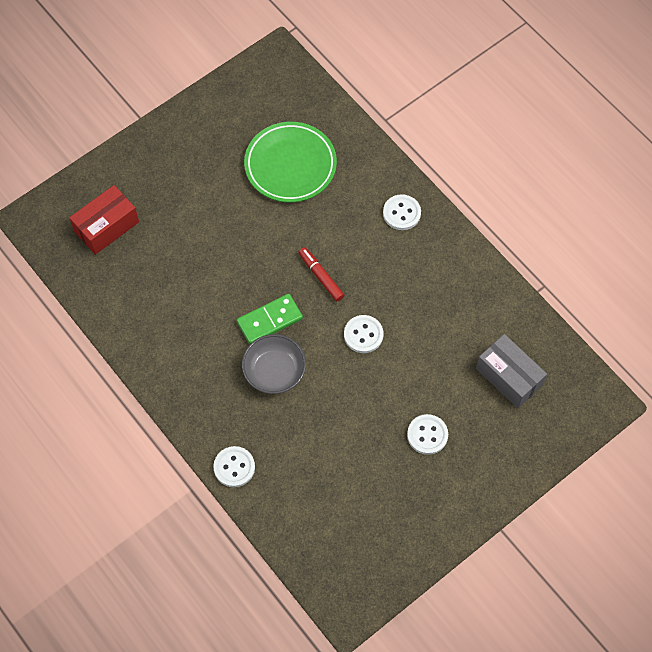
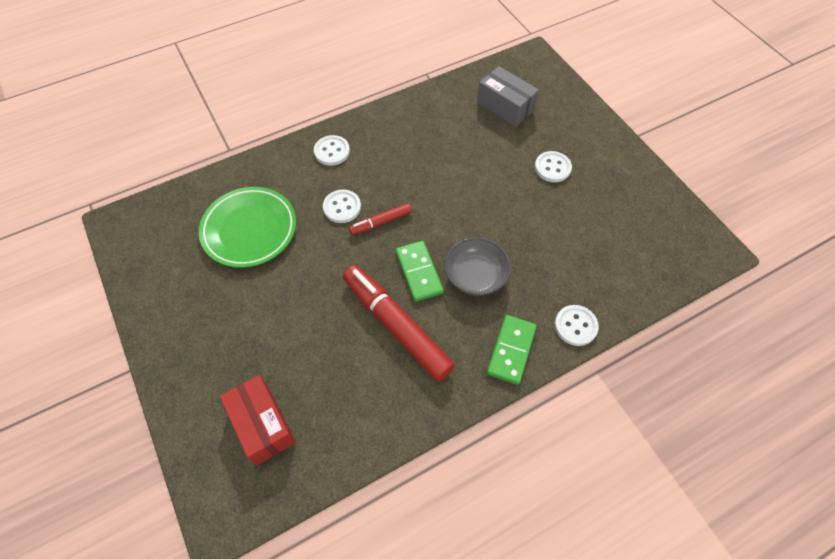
camera: 80 degrees left, 5 degrees down
(200, 411) = (511, 350): none -> green domino
(209, 311) = (396, 326): none -> red marker
(363, 335) = (449, 198): white button -> white button (342, 207)
(509, 377) = (505, 107): grey box -> grey box turned 75 degrees clockwise

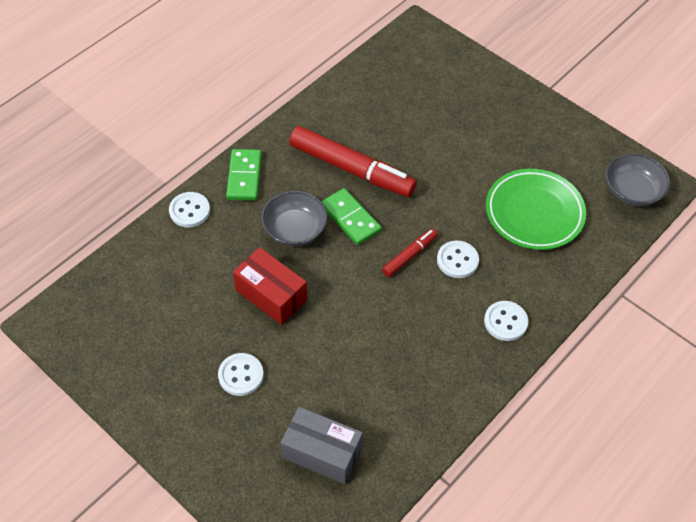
camera: 160 degrees right, 5 degrees down
(149, 225) = (632, 191): none -> grey bowl
(262, 424) = (423, 80): red box -> red box (271, 295)

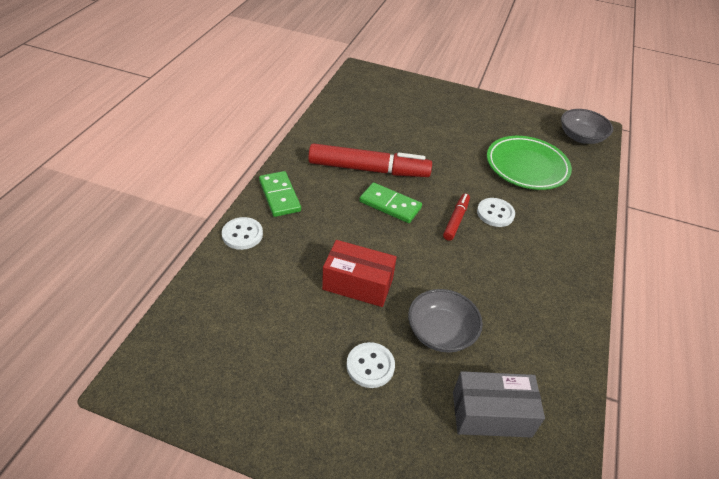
camera: 25 degrees left, 10 degrees down
(295, 229) = (348, 225): grey bowl -> grey bowl (441, 332)
(505, 322) = (564, 248): white button -> none

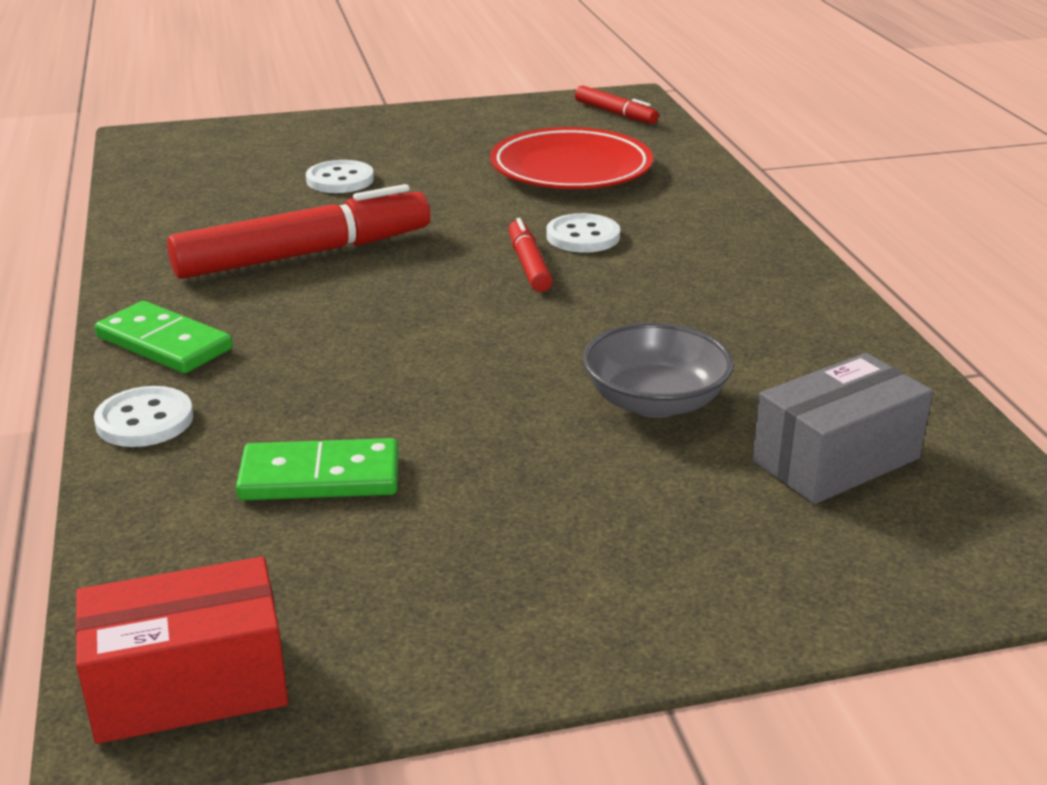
camera: 30 degrees left, 15 degrees down
(358, 284) = (449, 400): red box -> red box (189, 685)
(370, 366) = (587, 489): white button -> white button (340, 180)
(390, 205) = (394, 284): green domino -> green domino (320, 477)
(526, 166) = (571, 169): green plate -> red plate
(581, 137) = (615, 113): grey bowl -> red marker

